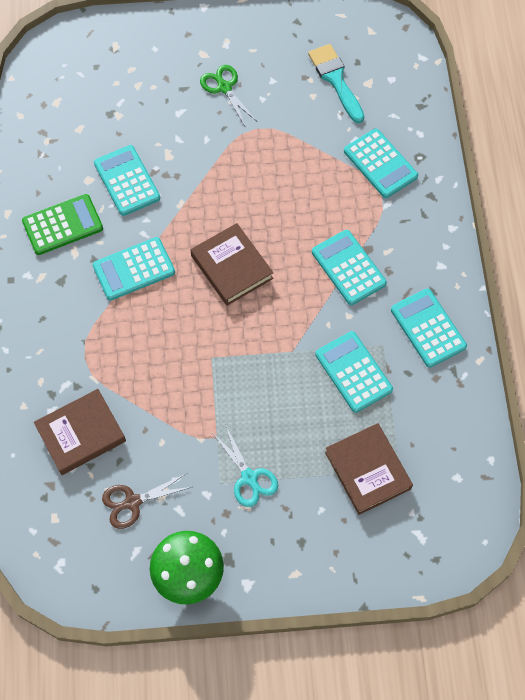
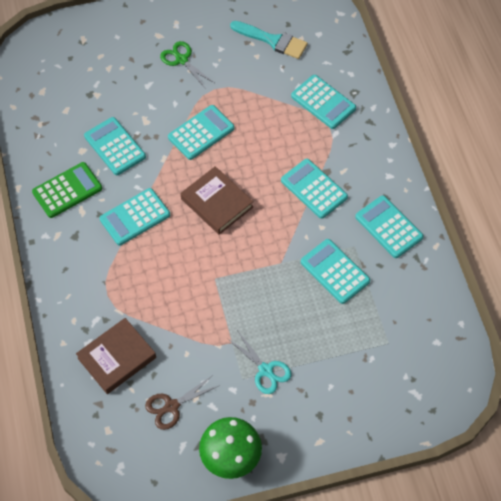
camera: 10 degrees left, 5 degrees down
(230, 179) = (201, 133): none -> turquoise calculator
(335, 80) = (273, 40): turquoise brush -> turquoise brush turned 150 degrees clockwise
(367, 470) = (362, 348): brown book -> none

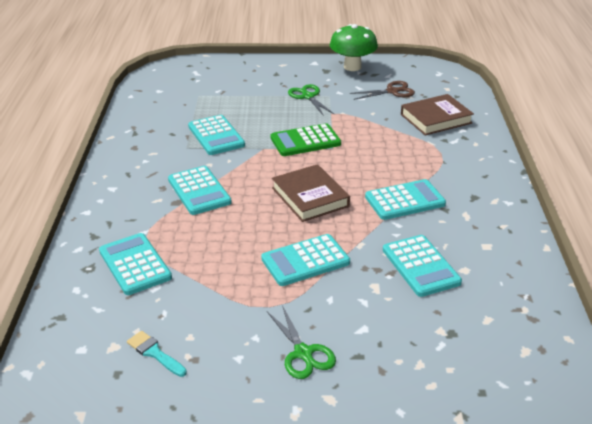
camera: 165 degrees left, 25 degrees down
(67, 190) = (483, 235): green calculator -> green calculator (305, 141)
(265, 370) = (308, 97): turquoise scissors -> green scissors
(273, 40) = (154, 353): turquoise brush -> turquoise brush, size x0.59
(389, 227) = (144, 154): turquoise calculator -> none

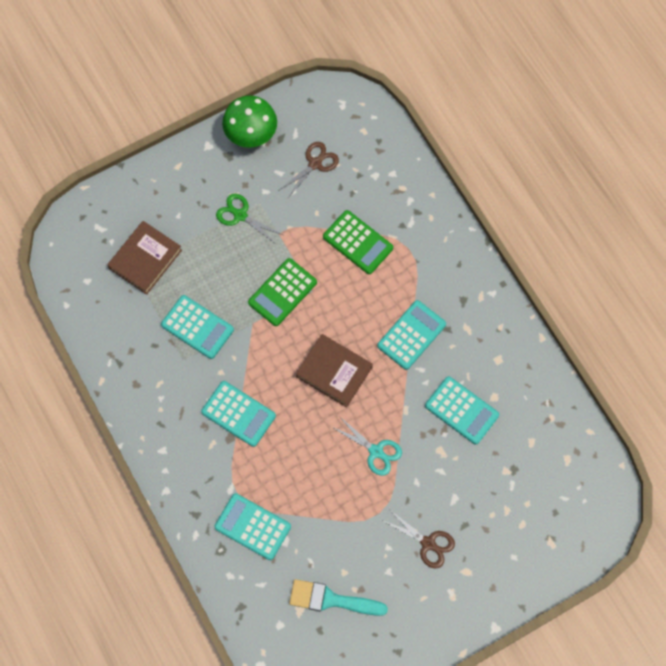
camera: 30 degrees left, 35 degrees up
(154, 353) = (331, 599): turquoise brush -> turquoise brush, size x1.68
(303, 353) = (428, 543): green scissors -> brown scissors
(305, 261) = (376, 451): turquoise calculator -> turquoise scissors
(396, 136) = (358, 242): none -> green calculator
(436, 119) = (378, 193): brown book -> brown book (145, 259)

